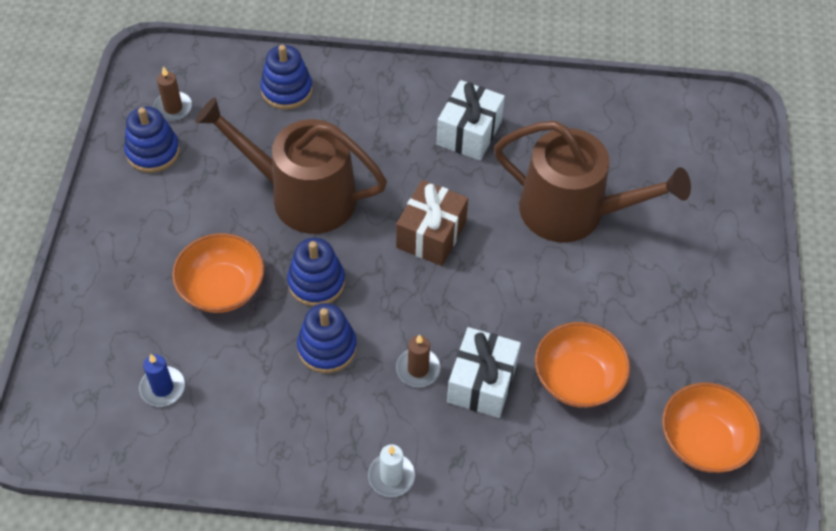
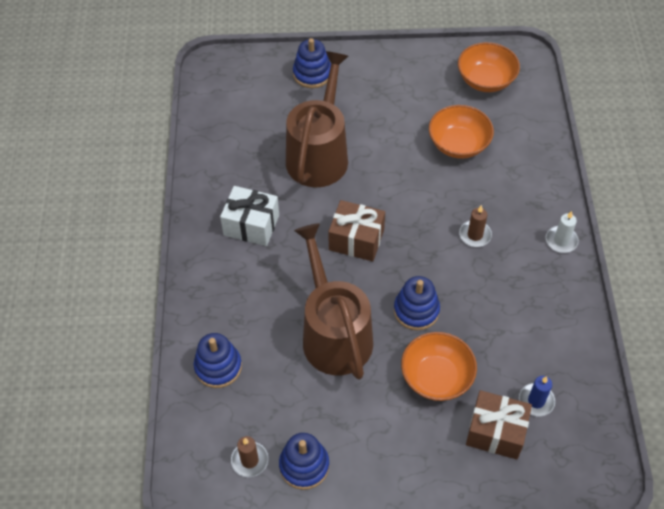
camera: 95 degrees left, 0 degrees up
(136, 336) = (496, 432): none -> brown gift
(303, 196) = (334, 334): brown watering can -> brown watering can turned 150 degrees clockwise
(327, 347) = (472, 294): blue stacking toy -> blue stacking toy (312, 74)
(482, 383) = (476, 196): white gift -> none

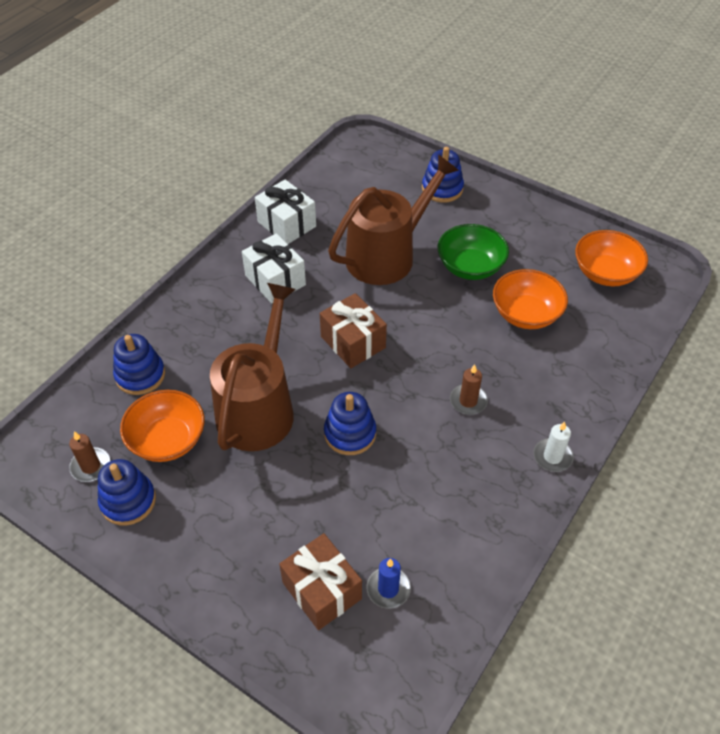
camera: 35 degrees right, 5 degrees down
(216, 172) = (286, 224): none -> white gift
(388, 129) = (470, 267): none -> green bowl
(436, 377) = (313, 503): orange bowl -> orange bowl (167, 440)

